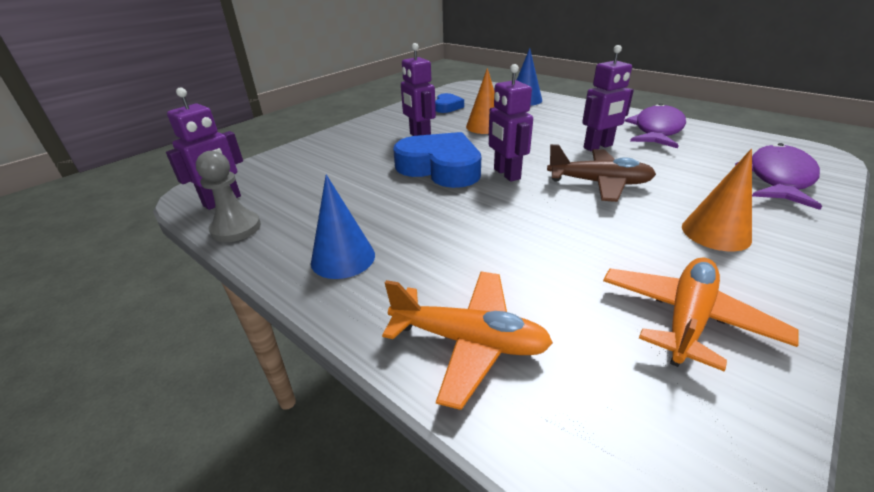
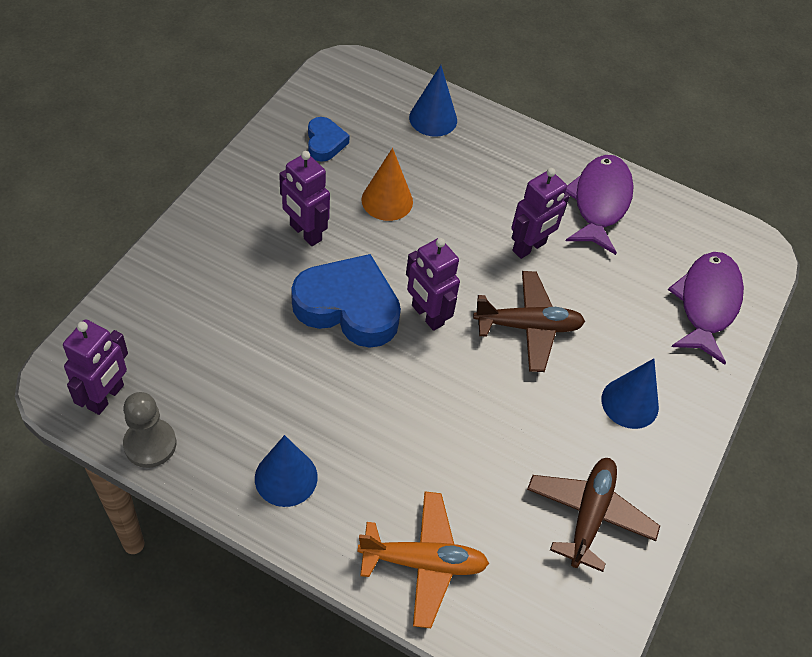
camera: 20 degrees left, 20 degrees up
(686, 318) = (589, 515): orange plane -> brown plane
(715, 233) = (630, 403): orange cone -> blue cone

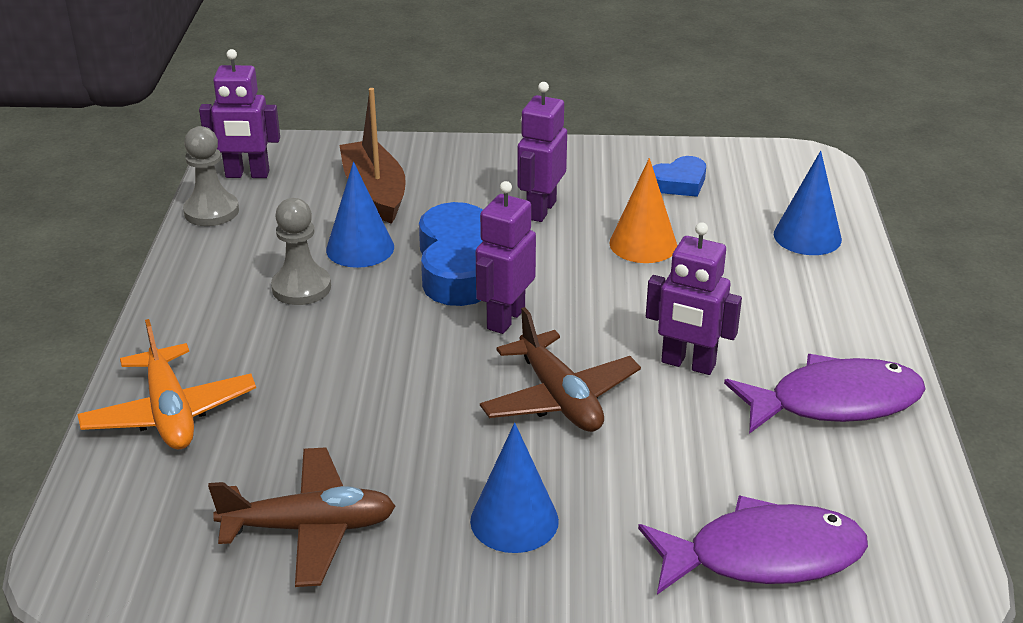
camera: 70 degrees right, 20 degrees down
(205, 320) = (375, 193): none -> brown boat
(286, 477) = (222, 294): blue cone -> blue cone (360, 248)
(311, 421) = (301, 288): none -> grey pawn

